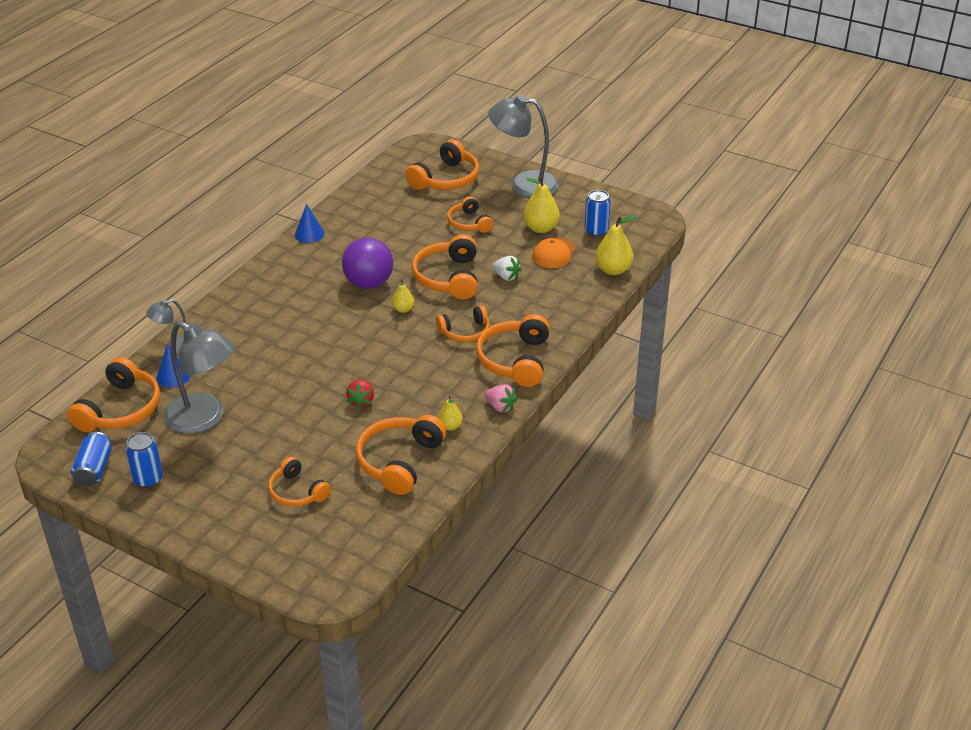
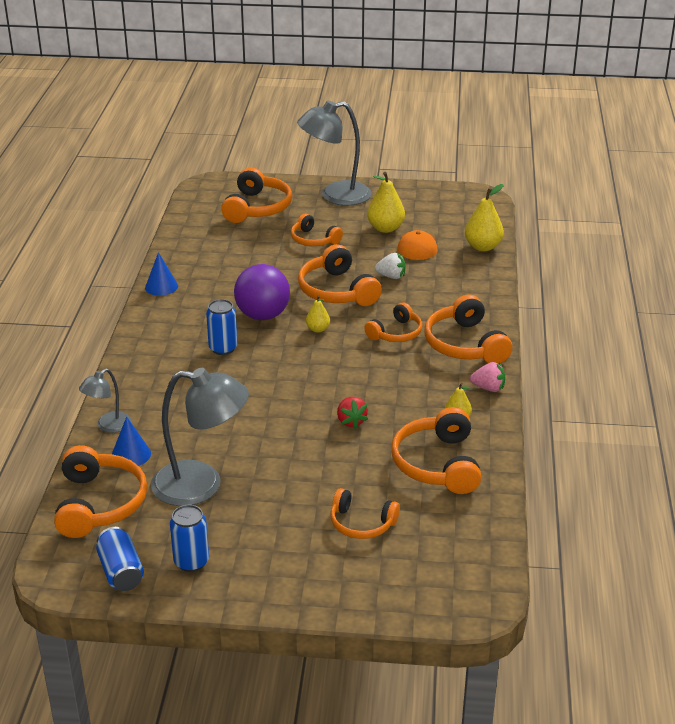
camera: 25 degrees left, 5 degrees down
(596, 231) = (438, 219): blue can -> blue can (223, 348)

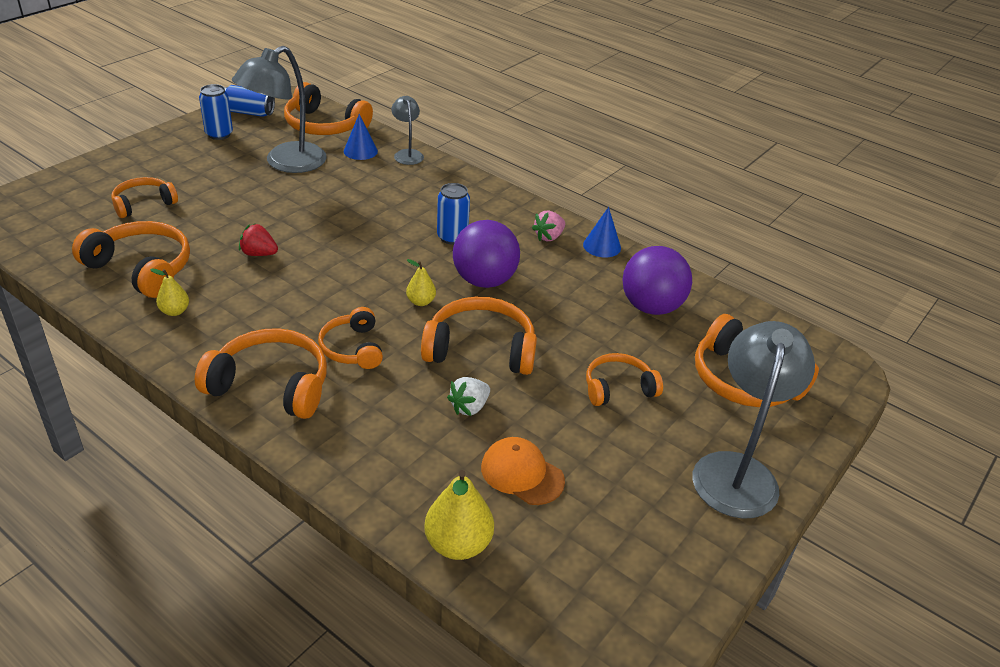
camera: 120 degrees right, 5 degrees up
(218, 250) = (651, 307): none -> purple ball
(385, 228) = (597, 469): yellow pear -> none
(488, 388) = (184, 357): pink strawberry -> pink strawberry (549, 237)

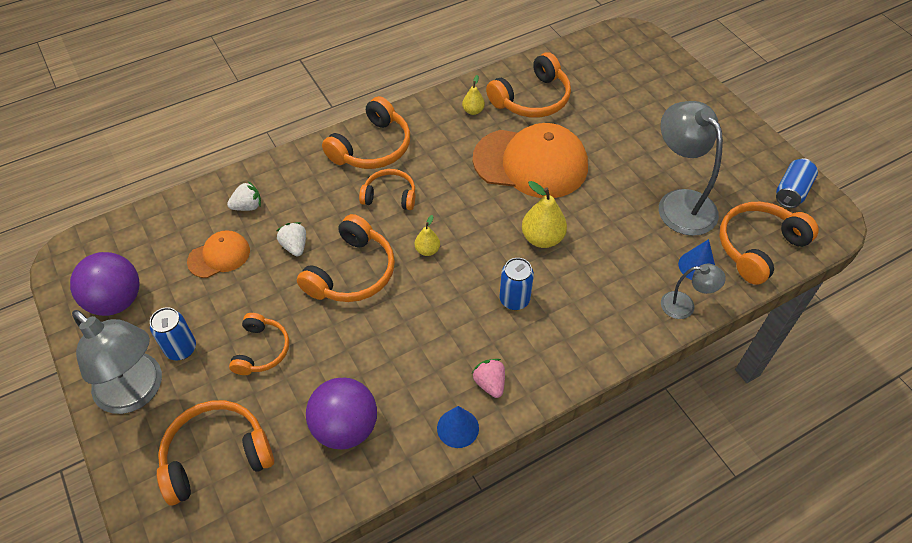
camera: 115 degrees right, 15 degrees up
(143, 204) = (624, 106): orange headphones -> none
(219, 134) = (744, 163): blue can -> blue can (181, 349)
(259, 254) = (530, 163): red strawberry -> orange cap
(427, 477) = (247, 206): none -> white strawberry
(458, 544) = (189, 207): yellow pear -> yellow pear (542, 238)
(484, 280) = (438, 304): purple ball -> purple ball (116, 301)

